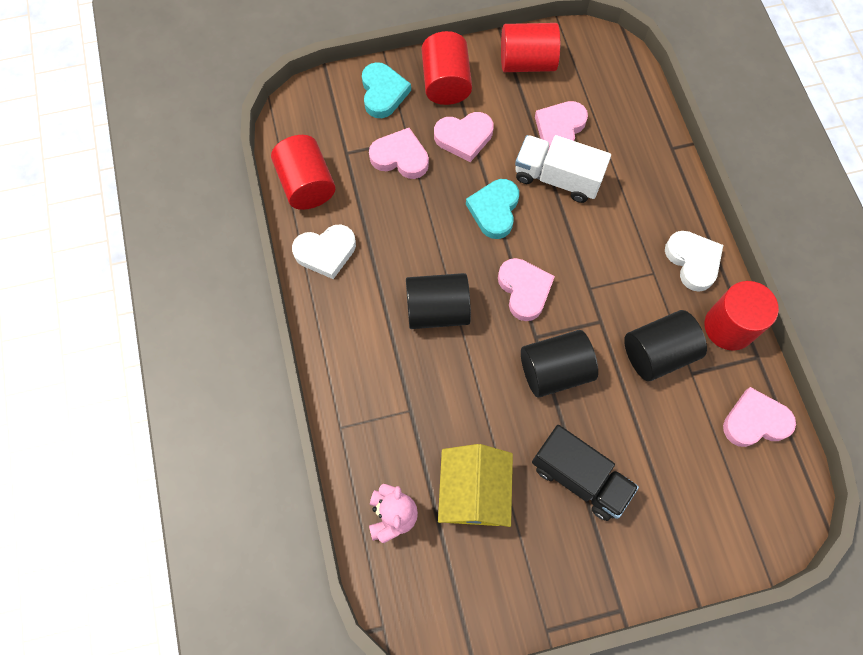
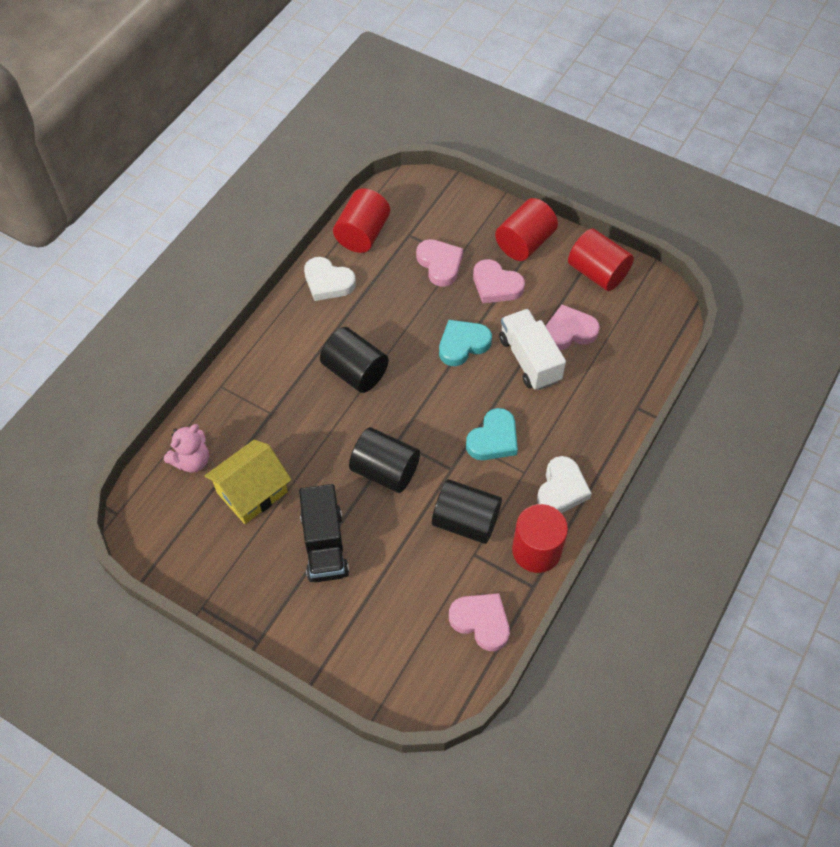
camera: 45 degrees right, 10 degrees down
(383, 93) = (475, 217): turquoise heart -> turquoise heart (493, 439)
(524, 290) = (424, 407): pink heart -> none

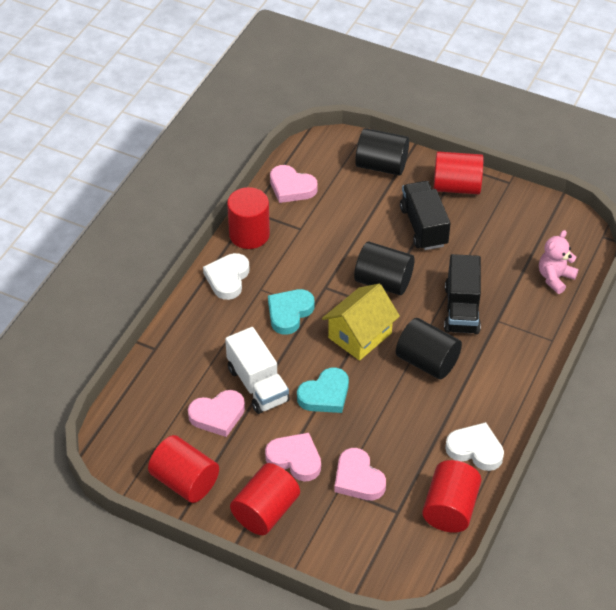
camera: 175 degrees right, 10 degrees down
(252, 492) = (494, 258): yellow house -> yellow house (360, 335)
(270, 605) = (456, 186): none -> red cylinder
(305, 429) = (462, 309): none -> black truck
(466, 521) = (309, 250): black cylinder -> black cylinder (381, 165)

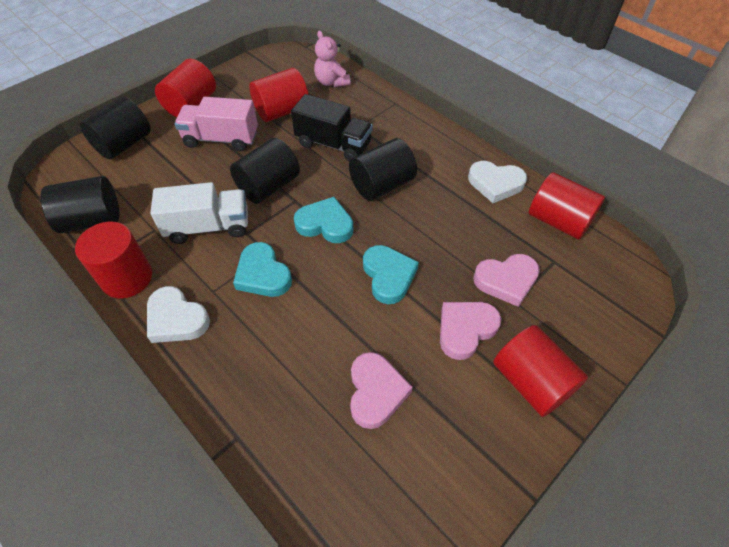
camera: 70 degrees left, 5 degrees up
(185, 481) = (465, 463): red cylinder -> red cylinder (282, 111)
(257, 385) = (348, 335): white truck -> white truck (208, 227)
(291, 187) = (92, 220): pink heart -> black cylinder
(360, 335) = (325, 224): yellow house -> turquoise heart
(423, 227) = (221, 139): black truck -> pink truck
(475, 449) = (495, 184): white heart -> white heart turned 120 degrees counterclockwise

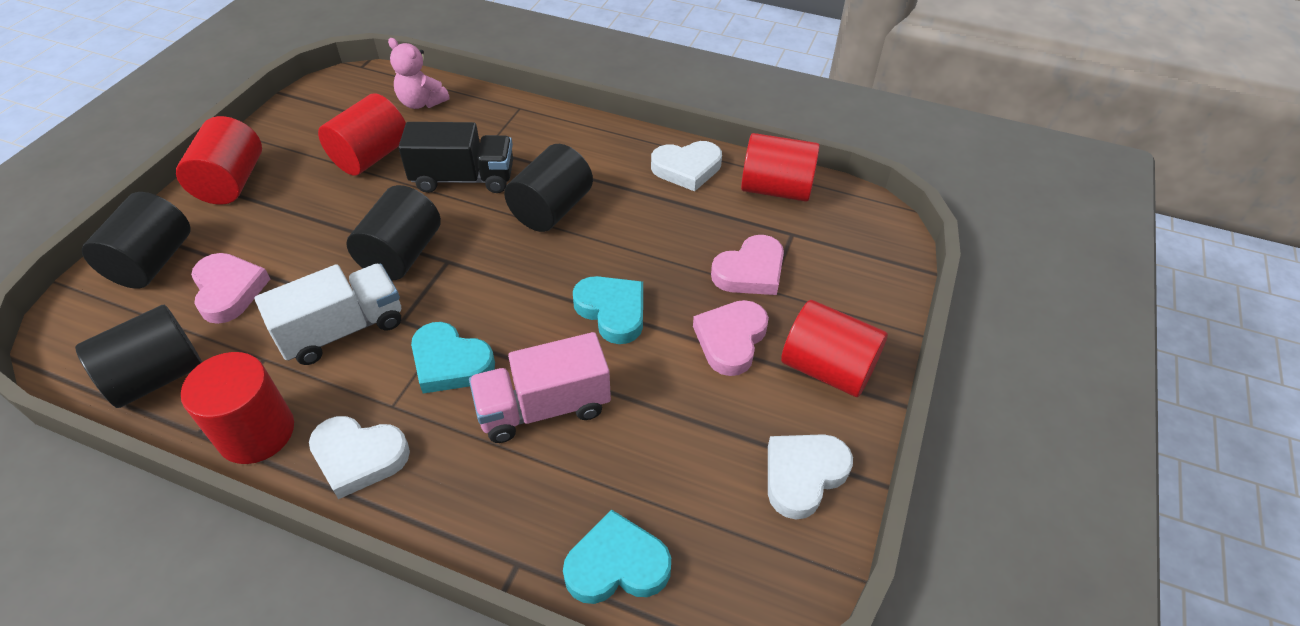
camera: 25 degrees left, 5 degrees down
(221, 139) = (301, 214): pink truck -> pink truck (543, 407)
(325, 224) = (502, 277): turquoise heart -> turquoise heart (617, 565)
(376, 392) = (662, 445): pink heart -> pink heart (229, 290)
(470, 461) = (803, 475): none -> white heart

